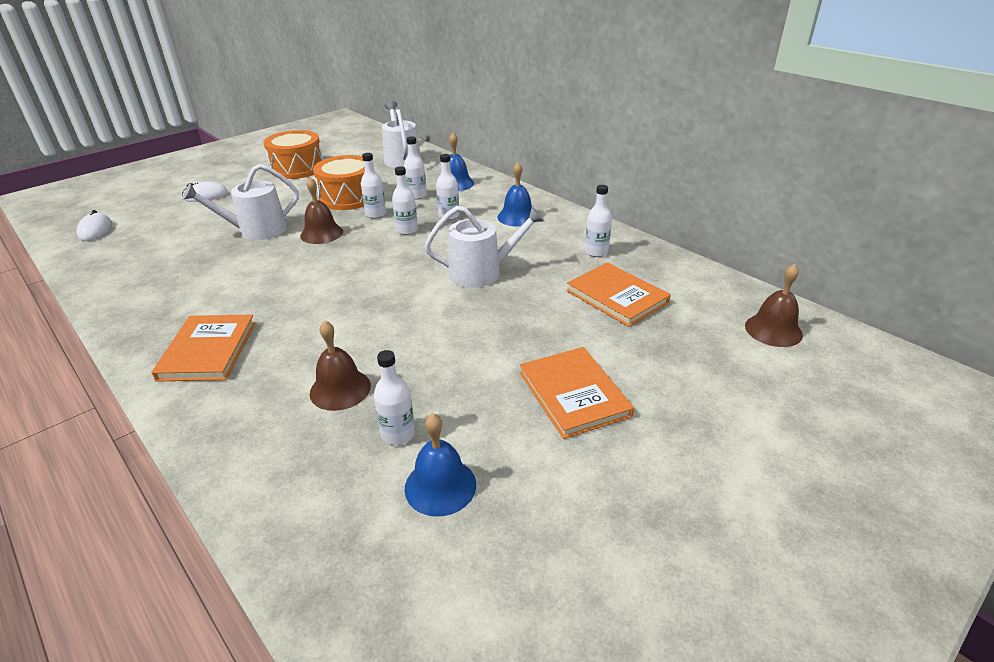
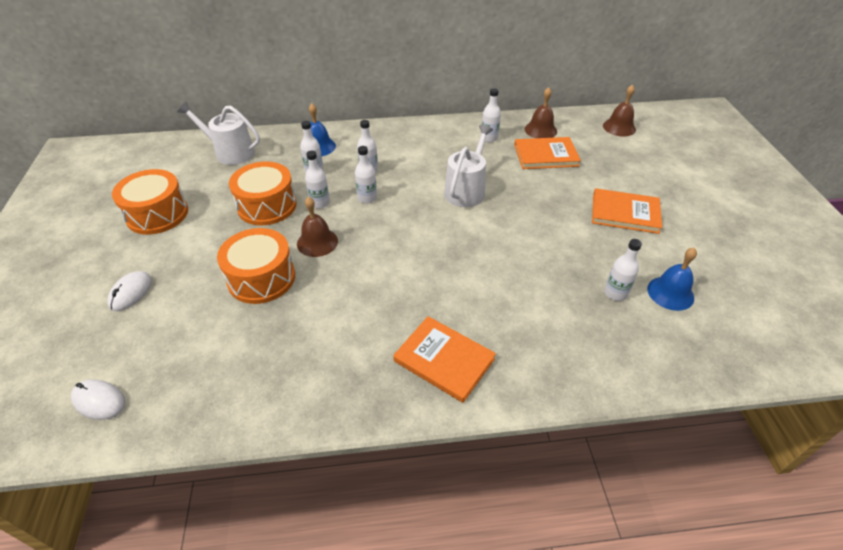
camera: 55 degrees left, 10 degrees up
(256, 230) = (261, 278): white watering can -> orange drum
(340, 389) = (551, 303): brown bell -> brown bell (540, 130)
(517, 217) = (407, 144): blue bell -> none

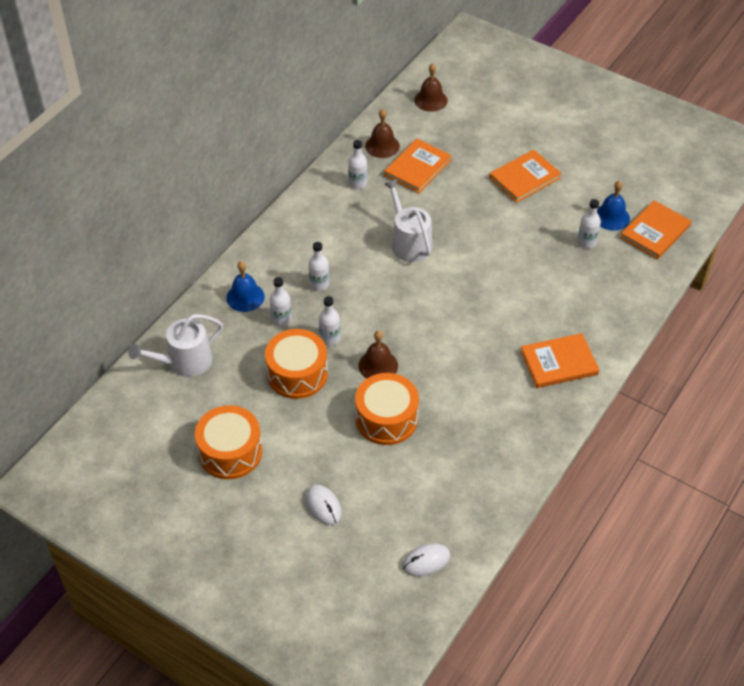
camera: 50 degrees left, 5 degrees up
(367, 198) = (355, 306): white bottle -> none
(703, 337) = (655, 232): none -> orange book

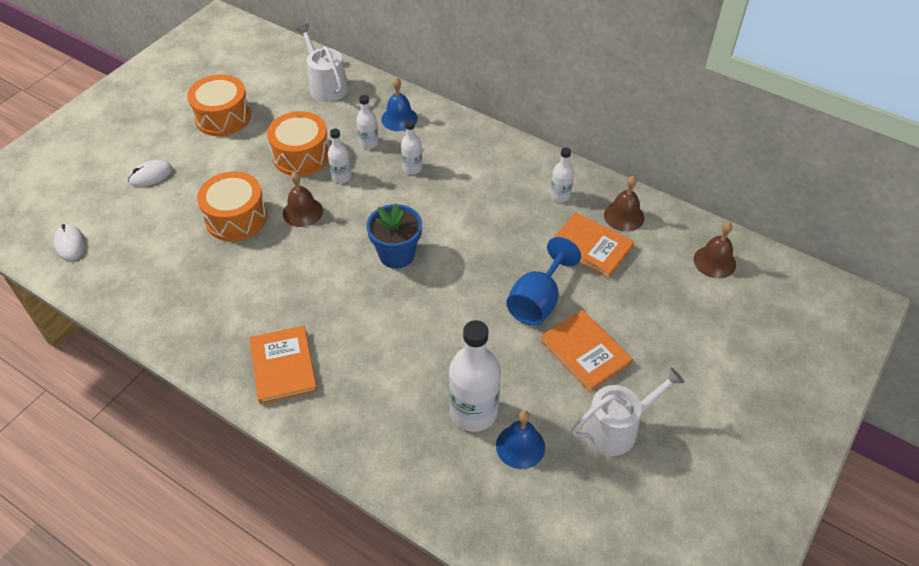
camera: 90 degrees right, 0 degrees up
(409, 242) = (471, 238): white watering can -> white watering can (616, 428)
(430, 292) = (396, 254): none -> blue flower pot
(477, 202) = (538, 301): none -> blue goblet
(586, 242) = (473, 412): white bottle -> white bottle, size x1.92
(655, 232) = (494, 498): orange book -> none

